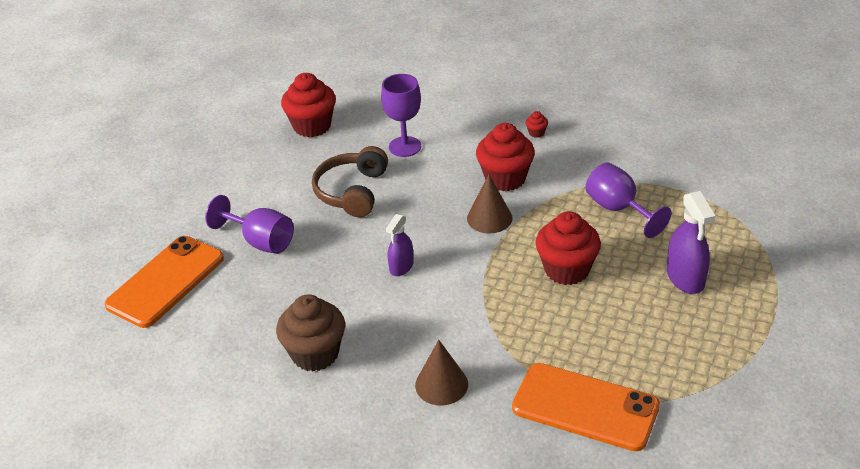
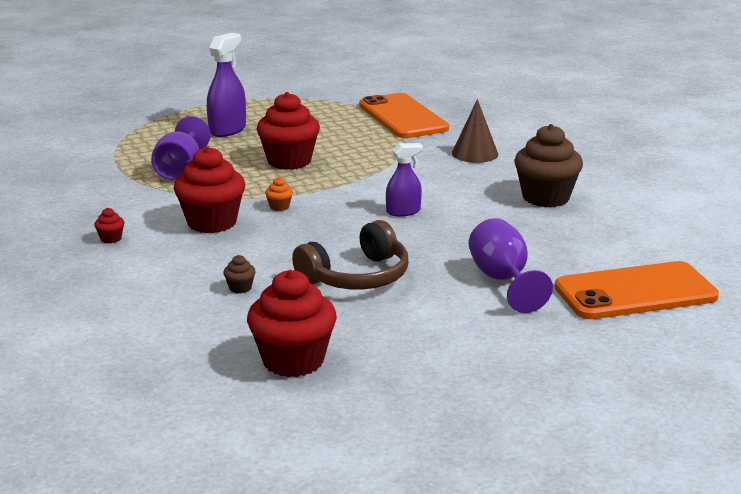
camera: 140 degrees left, 15 degrees down
(405, 147) = (240, 288): purple goblet -> brown cupcake
(489, 218) = (279, 207): brown cone -> orange cupcake

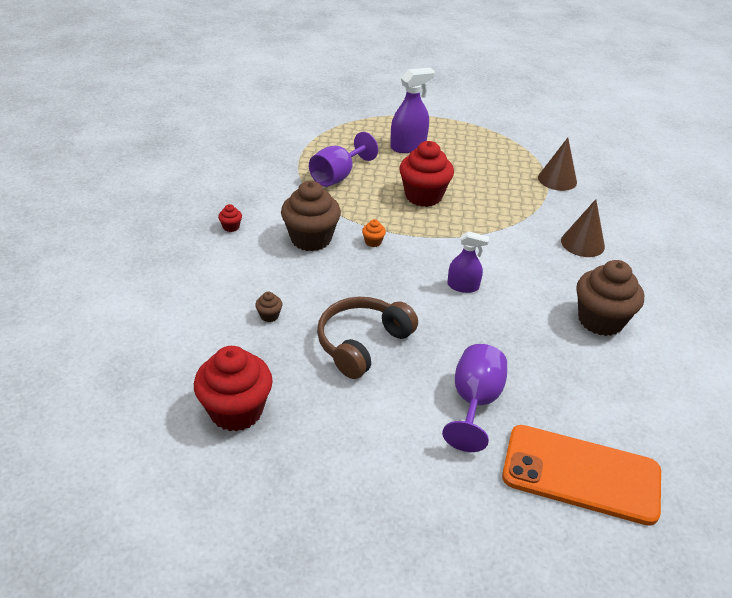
camera: 30 degrees right, 15 degrees up
(212, 222) = (311, 239): red cupcake -> brown cupcake
(357, 277) = (362, 343): brown headphones -> brown headphones turned 135 degrees clockwise
(402, 117) = (557, 179): orange phone -> brown cone

